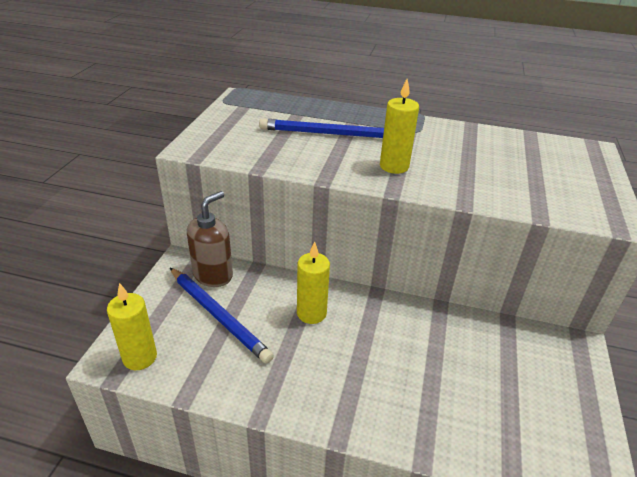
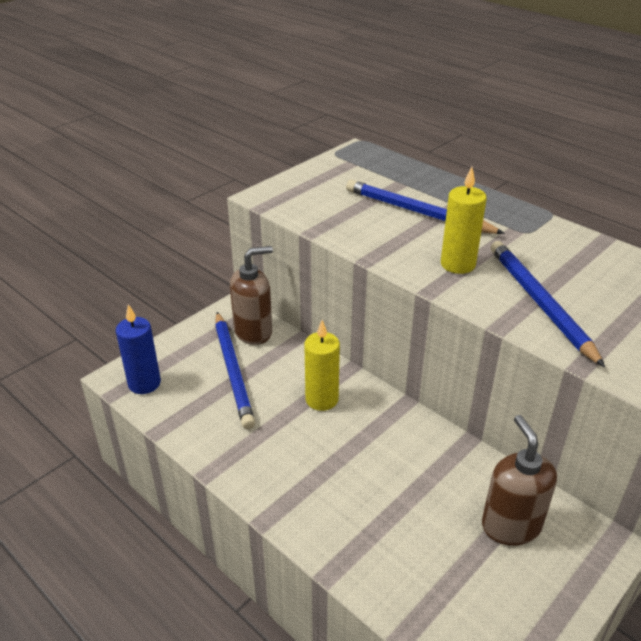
camera: 30 degrees right, 0 degrees up
(140, 357) = (144, 383): yellow candle -> blue candle
(474, 180) = (540, 303): none -> blue pencil
(515, 358) = (510, 525): none -> brown soap dispenser

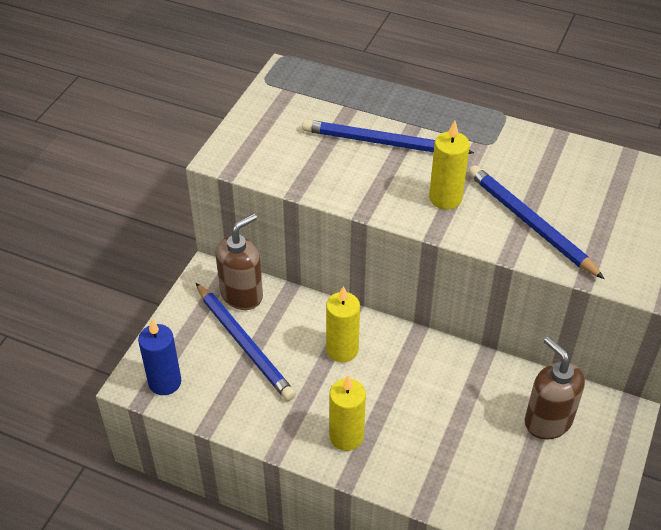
camera: 20 degrees left, 10 degrees up
(285, 478) = (346, 436): none -> yellow candle

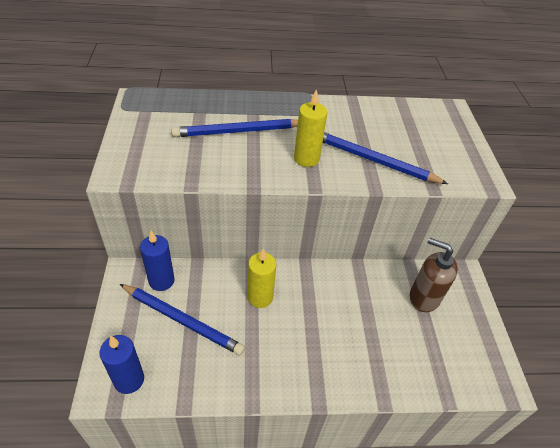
camera: 30 degrees left, 0 degrees up
(242, 295) = (161, 281): brown soap dispenser -> blue candle
(346, 436) = (299, 366): yellow candle -> none

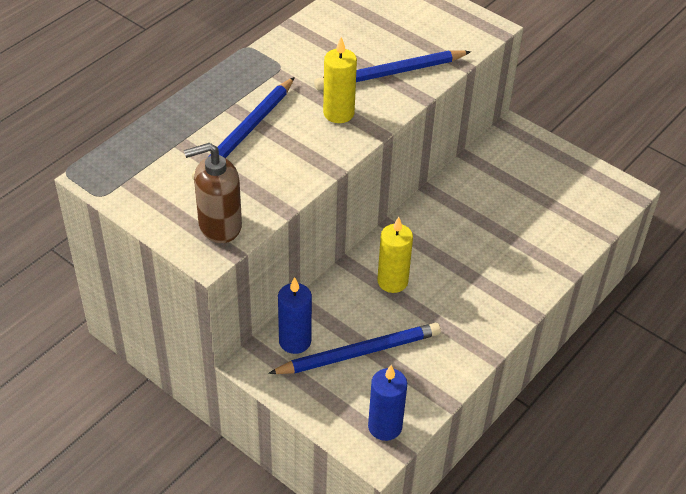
camera: 45 degrees left, 0 degrees up
(424, 297) = (508, 174): brown soap dispenser -> brown soap dispenser (219, 225)

